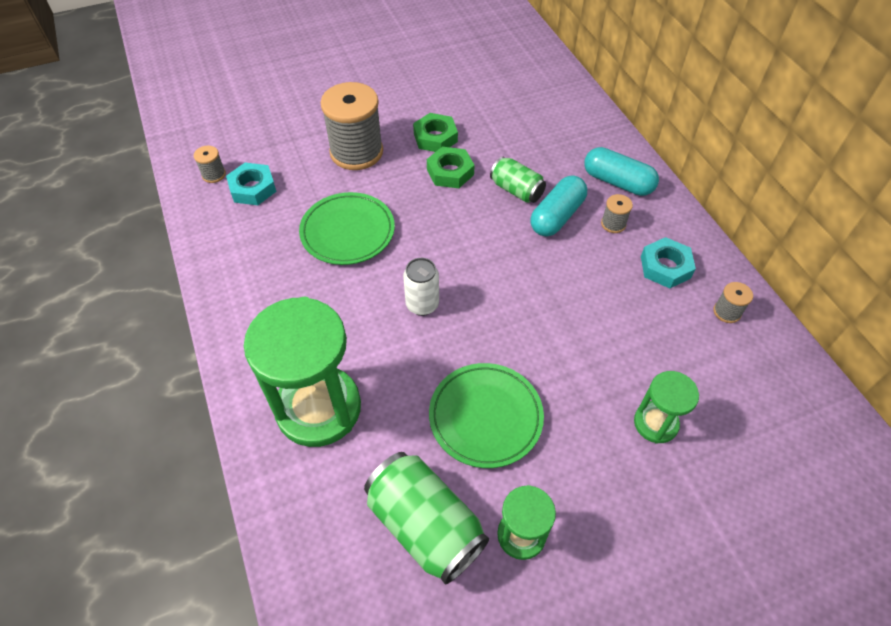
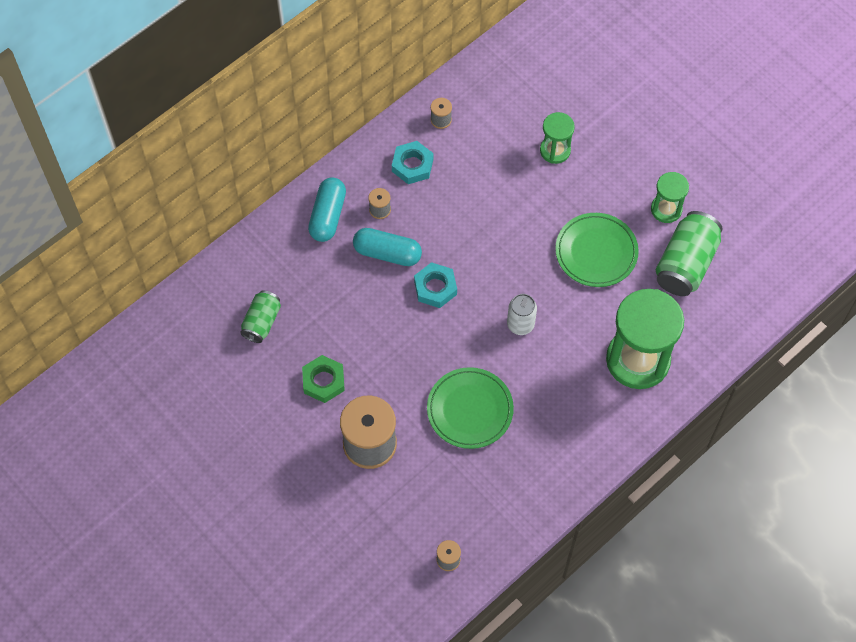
camera: 110 degrees left, 10 degrees up
(252, 188) = (451, 514): turquoise nut -> turquoise nut (435, 288)
(450, 172) = (365, 353): green nut -> none
(516, 190) = (368, 292): green can -> green can (261, 322)

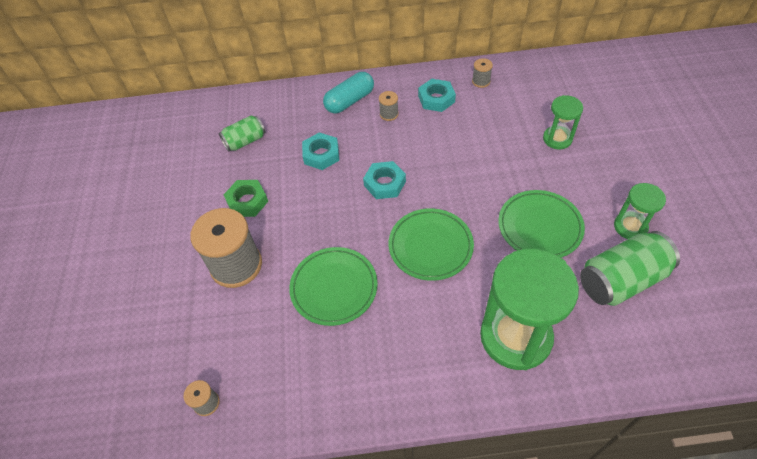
camera: 40 degrees right, 10 degrees down
(351, 292) = (321, 155): none -> turquoise nut
(387, 253) = (370, 143): turquoise capsule -> none
(520, 324) = (430, 246): white can -> green plate

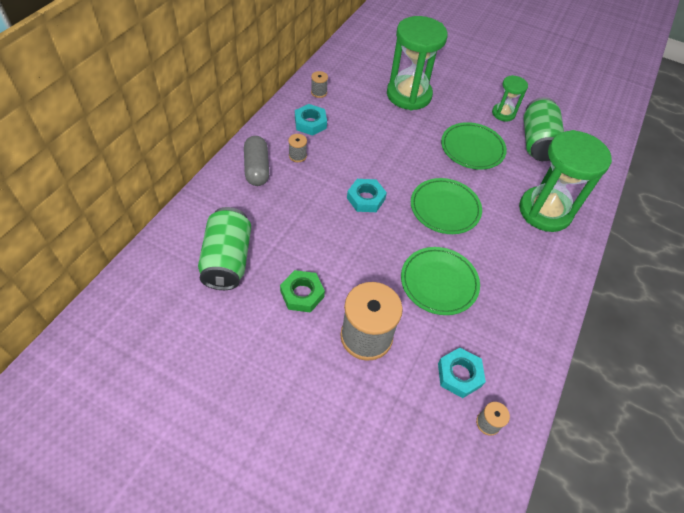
camera: 65 degrees left, 0 degrees up
(245, 141) = (227, 260): green can -> green can, size x1.66
(321, 155) = (298, 218): turquoise nut -> turquoise nut (459, 375)
(349, 101) = (257, 168): turquoise capsule -> grey capsule
(557, 139) = (409, 95): green hourglass -> green hourglass, size x1.96

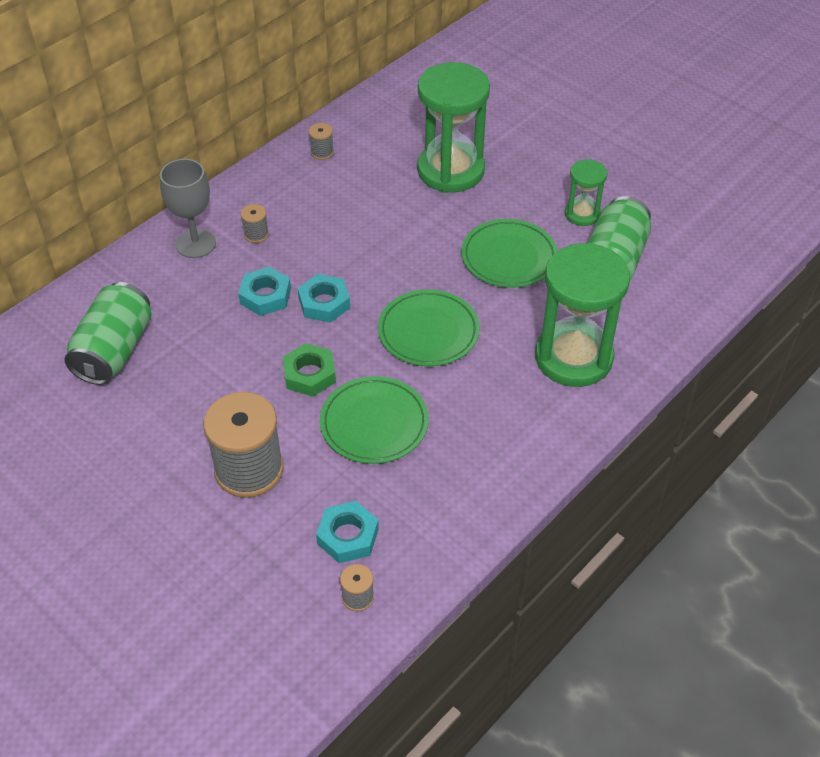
camera: 20 degrees right, 5 degrees down
(257, 168) = (196, 244): grey capsule -> grey goblet
(302, 294) = (190, 406): green nut -> green nut (309, 374)
(310, 123) = (292, 193): turquoise nut -> turquoise nut (265, 296)

